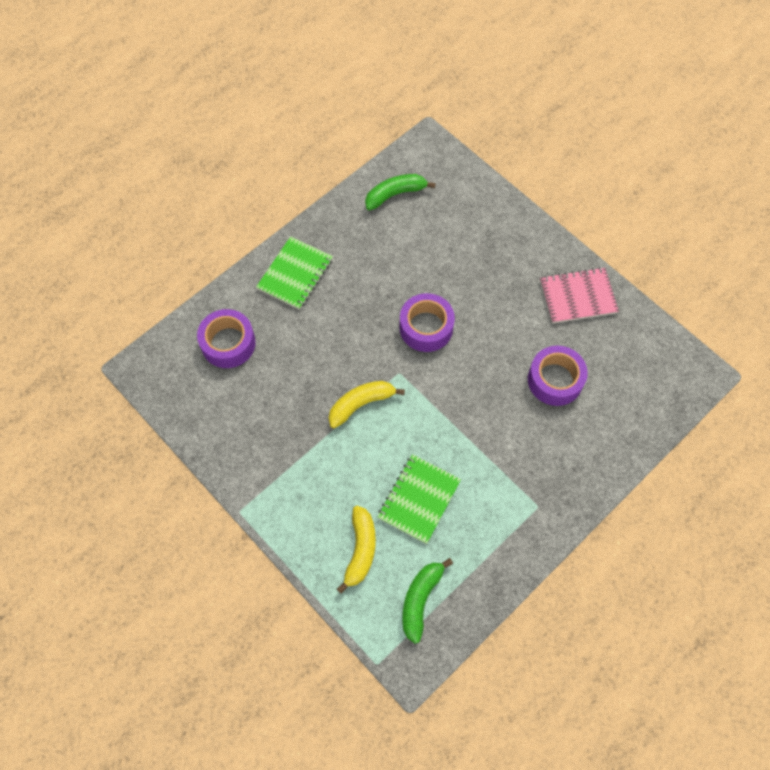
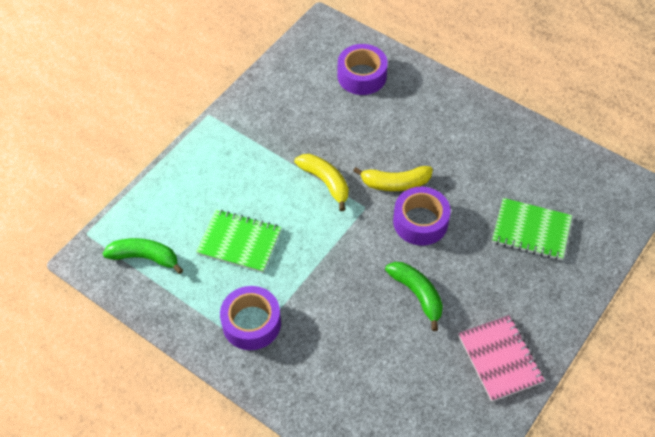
camera: 80 degrees right, 10 degrees down
(295, 274) = (446, 109): green notebook -> green notebook (531, 230)
(360, 550) = (185, 205): yellow banana -> yellow banana (395, 183)
(395, 194) = (566, 172): green banana -> green banana (417, 294)
(555, 380) = (391, 346): purple tape -> purple tape (251, 323)

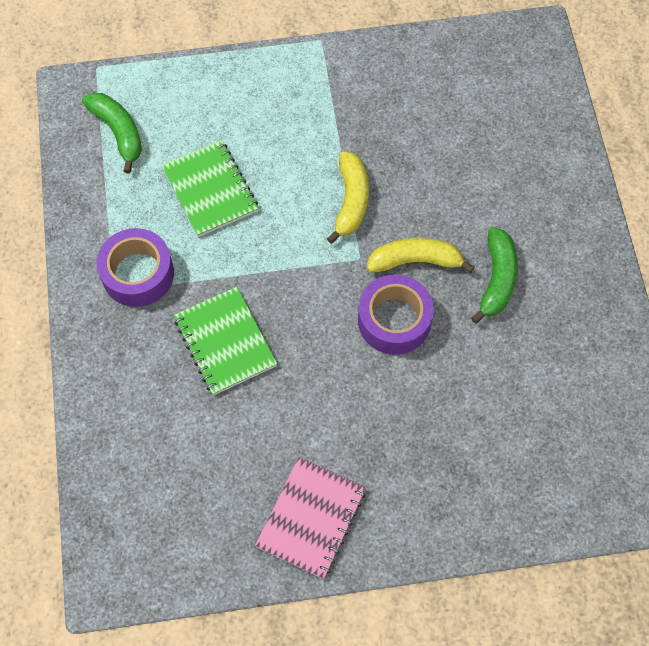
camera: 45 degrees right, 10 degrees up
(362, 76) = (512, 122): purple tape -> none
(395, 183) = (415, 261): yellow banana -> yellow banana turned 135 degrees clockwise
(417, 294) = (308, 386): green banana -> green banana (497, 279)
(531, 230) = (493, 429): green notebook -> green notebook (225, 342)

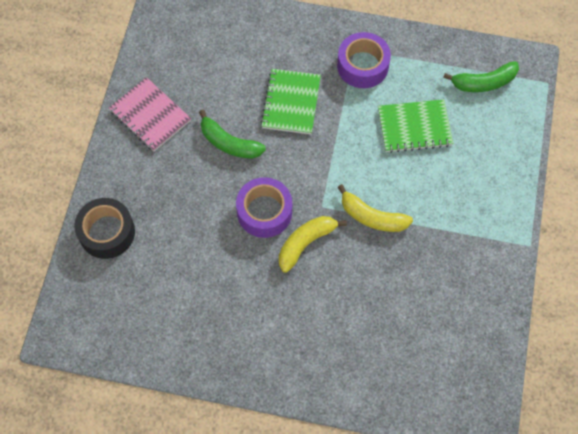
camera: 110 degrees right, 0 degrees up
(225, 342) = (291, 103): green notebook -> green notebook turned 75 degrees counterclockwise
(415, 261) = (305, 243): yellow banana -> yellow banana turned 150 degrees counterclockwise
(497, 279) = (269, 294): green banana -> green banana (229, 143)
(504, 501) = (107, 232): none -> black tape

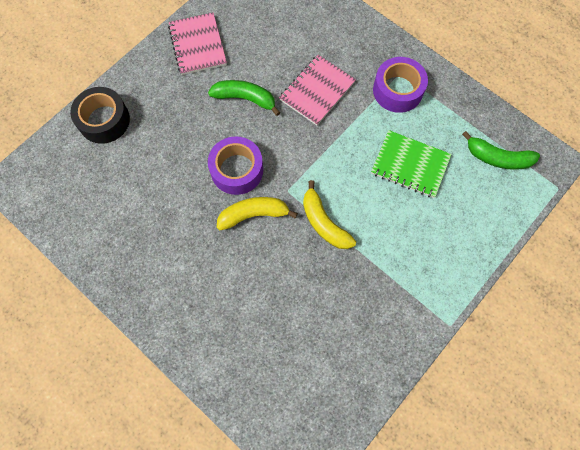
camera: 30 degrees right, 5 degrees up
(229, 143) = (245, 98): green banana -> green banana turned 135 degrees clockwise
(291, 103) = (317, 91): green notebook -> pink notebook

